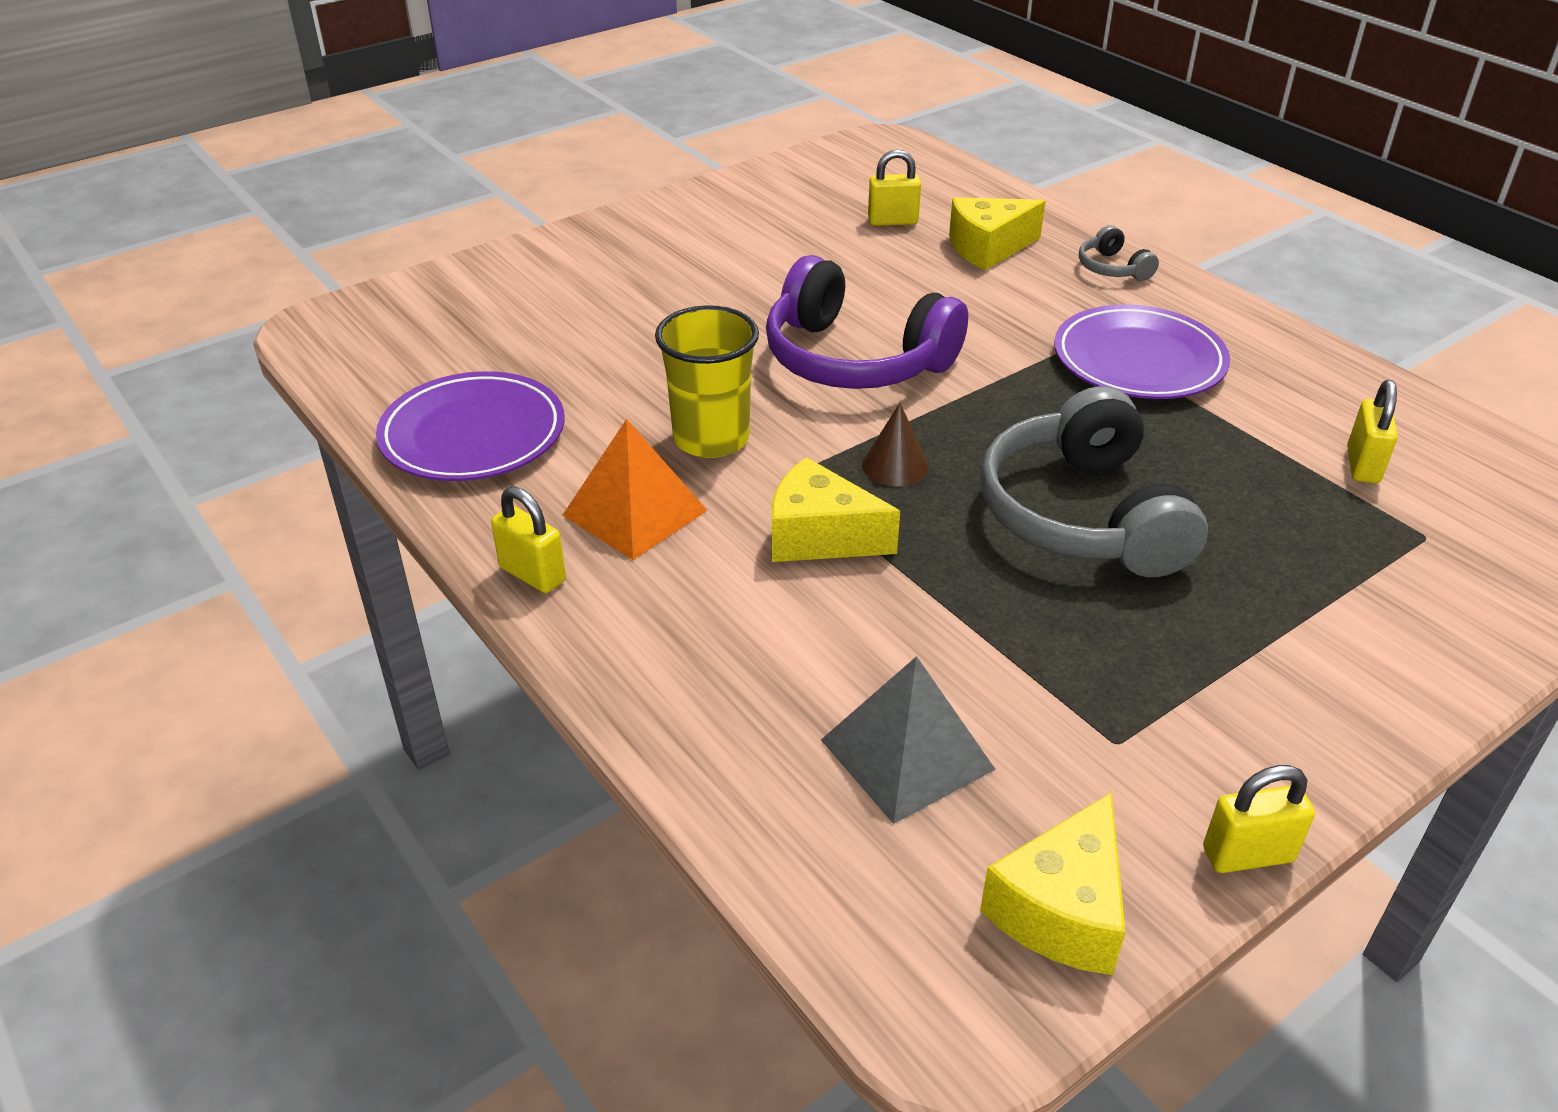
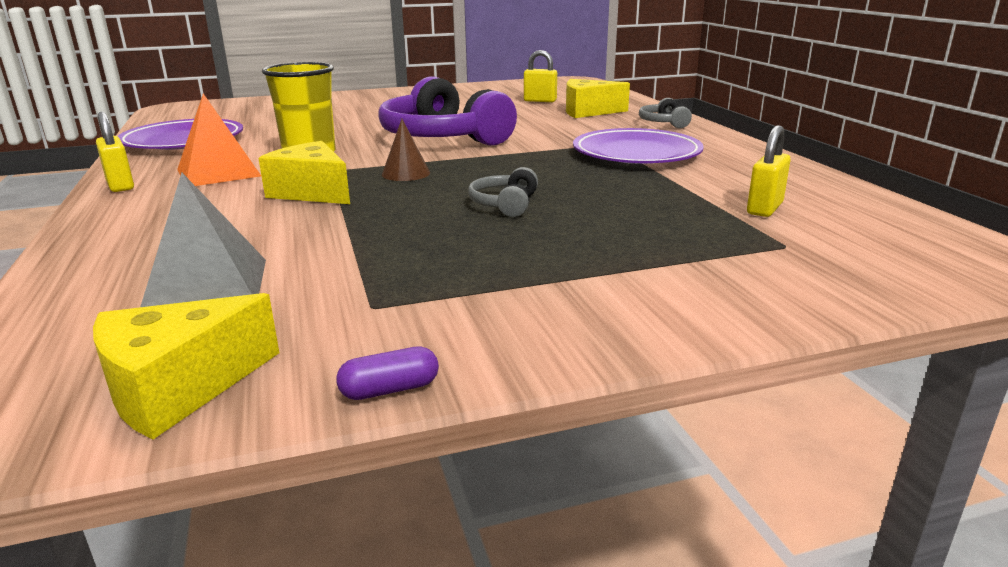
camera: 20 degrees right, 15 degrees down
(1082, 516) = (505, 204): grey headphones -> grey headphones, size x0.44
(1248, 855) = (390, 389): yellow padlock -> purple capsule

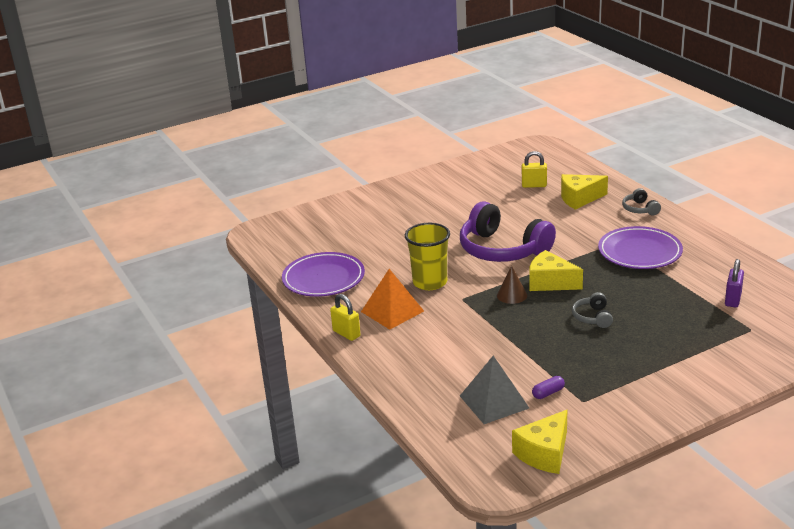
camera: 10 degrees left, 5 degrees up
(312, 192) = (472, 322): yellow cheese -> yellow cheese (550, 282)
(390, 389) = (626, 440): purple capsule -> purple capsule (548, 393)
(764, 208) = (733, 300): yellow padlock -> purple padlock

